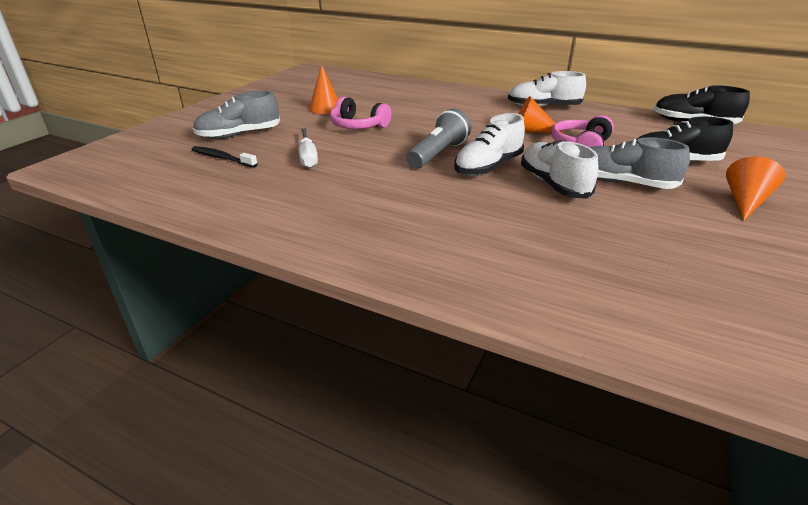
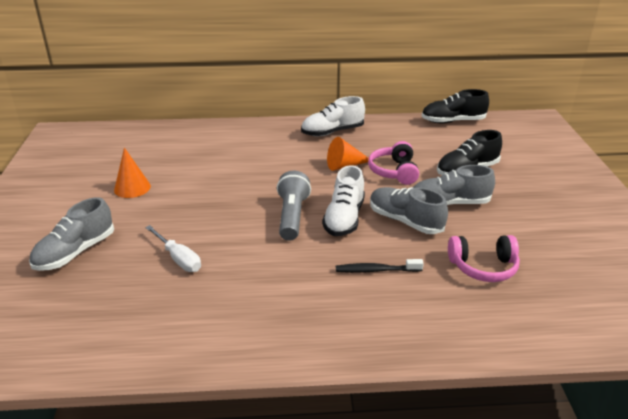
camera: 30 degrees left, 0 degrees up
(222, 158) = (91, 289): black toothbrush -> black toothbrush (376, 270)
(358, 126) = (189, 203): pink headphones -> pink headphones (483, 267)
(553, 184) = (405, 221): white shoe -> grey shoe
(745, 201) = (532, 196): orange cone -> none

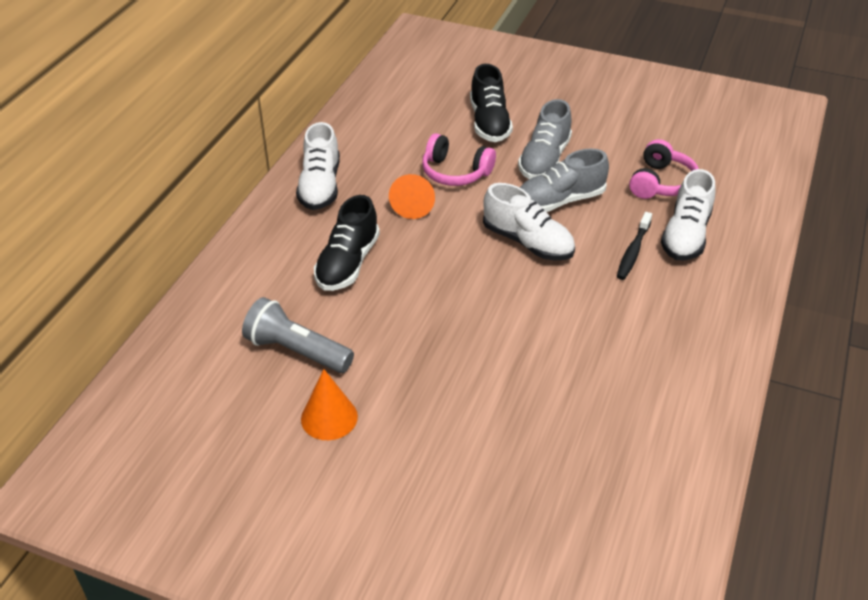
camera: 65 degrees left, 10 degrees up
(75, 252) = (464, 504): grey shoe -> none
(178, 258) = (533, 401): white screwdriver -> none
(292, 216) = (499, 281): grey flashlight -> grey flashlight (297, 351)
(423, 295) = (685, 235): none -> white shoe
(453, 121) = (373, 87): black shoe -> black shoe (348, 263)

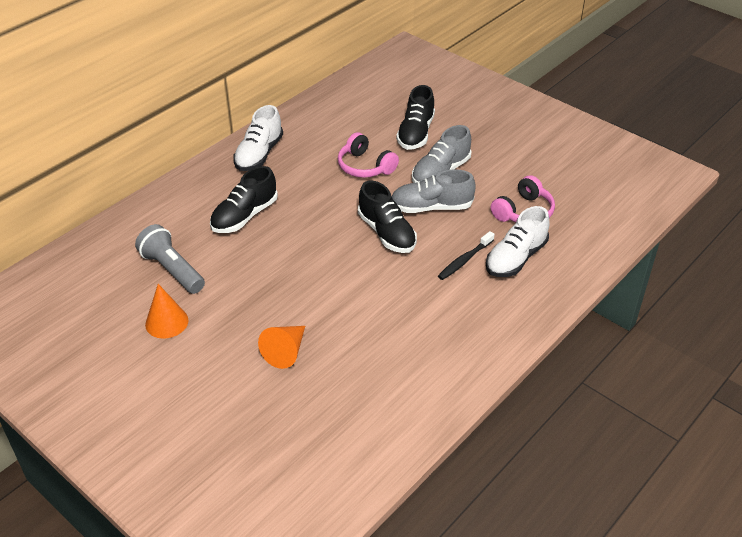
camera: 20 degrees right, 0 degrees up
(414, 204) = (319, 183): orange cone -> orange cone (286, 351)
(527, 242) = (387, 233): white shoe -> black shoe

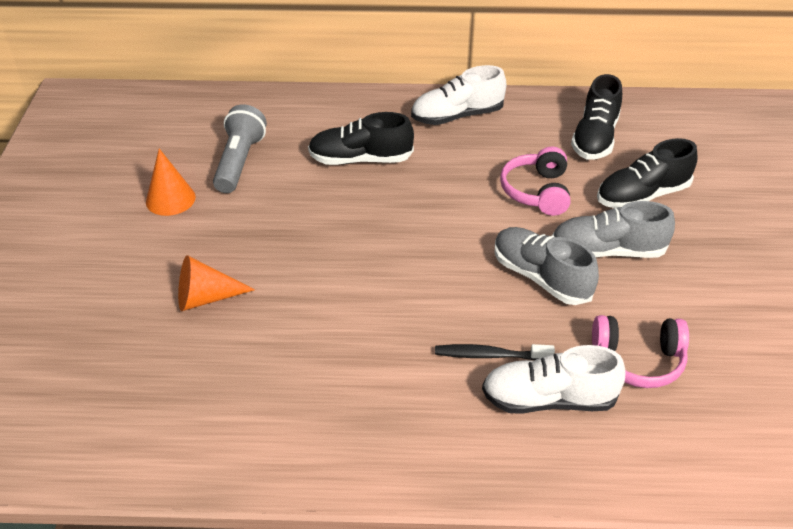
camera: 50 degrees right, 0 degrees up
(387, 233) = (456, 267): black shoe -> black shoe (595, 138)

